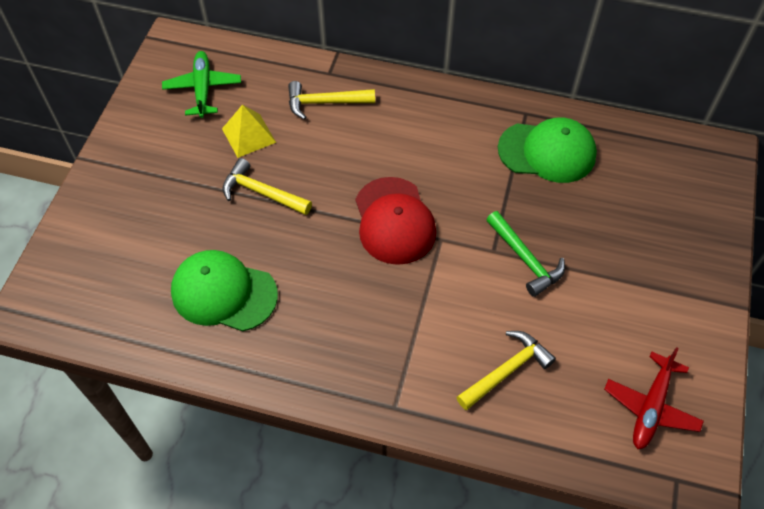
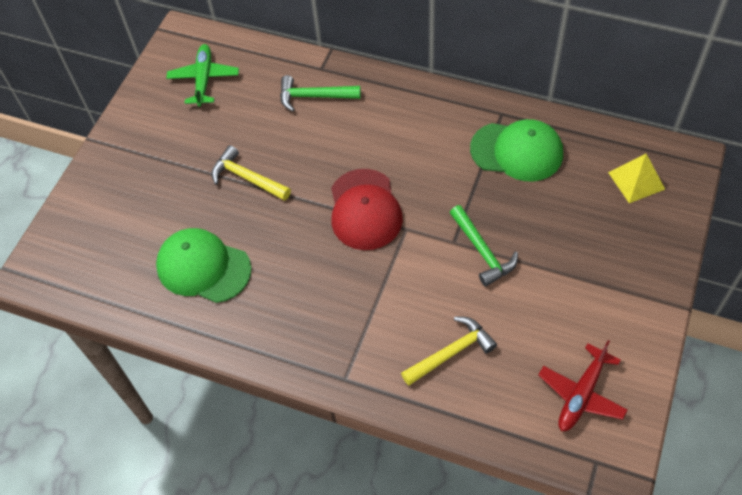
camera: 10 degrees right, 0 degrees up
(248, 135) = (241, 124): yellow pyramid -> yellow pyramid (636, 180)
(325, 103) = (314, 96): yellow hammer -> green hammer

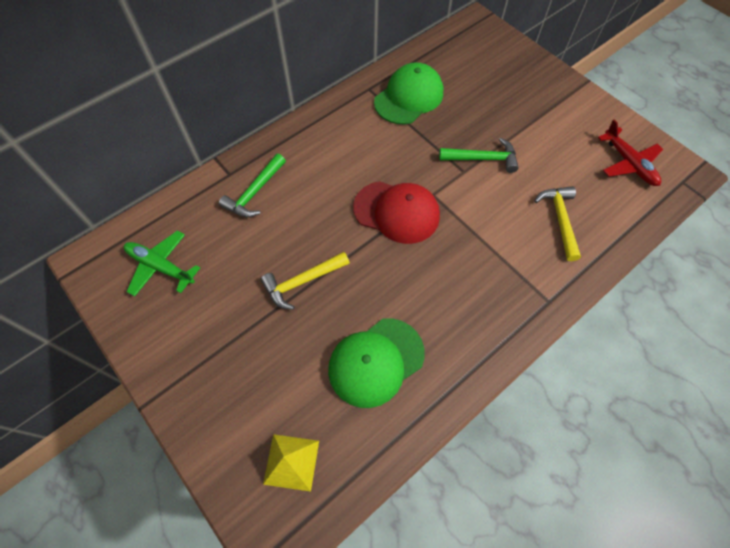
camera: 65 degrees left, 5 degrees up
(636, 180) = (477, 52): yellow pyramid -> yellow pyramid (291, 462)

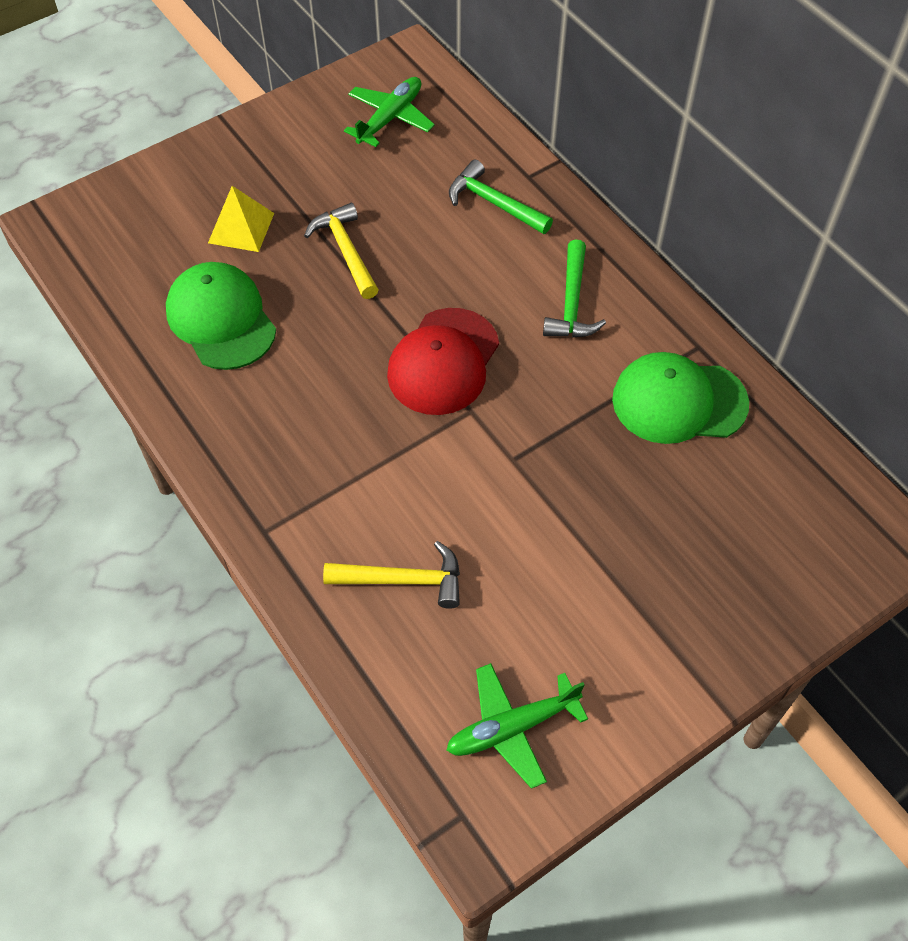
camera: 95 degrees right, 5 degrees down
(291, 462) = (126, 236): yellow pyramid -> yellow pyramid (241, 228)
(409, 97) = (679, 401): green cap -> green cap turned 135 degrees clockwise
(483, 159) = (537, 491): green hammer -> green hammer (572, 303)
(628, 163) = (512, 728): red plane -> green plane

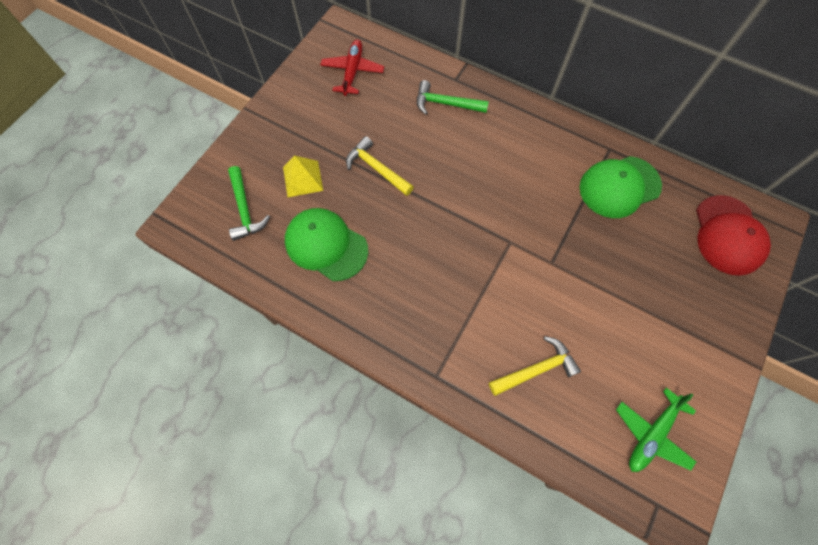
camera: 25 degrees left, 10 degrees up
(390, 118) = (352, 72): green plane -> red plane
(443, 362) = (476, 217): red cap -> red cap (728, 235)
(572, 303) = (526, 150): green hammer -> green hammer (245, 209)

